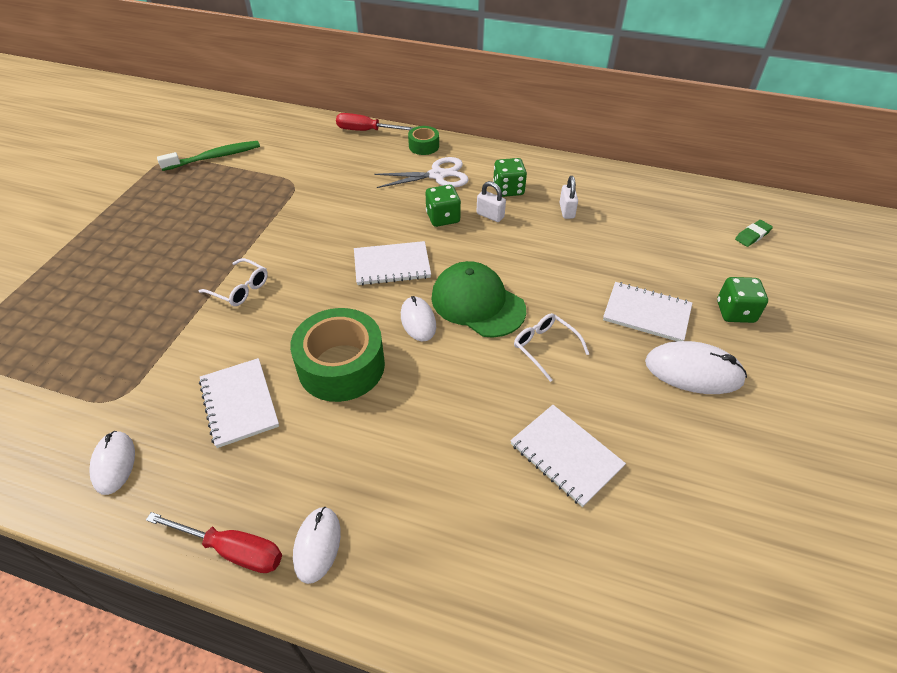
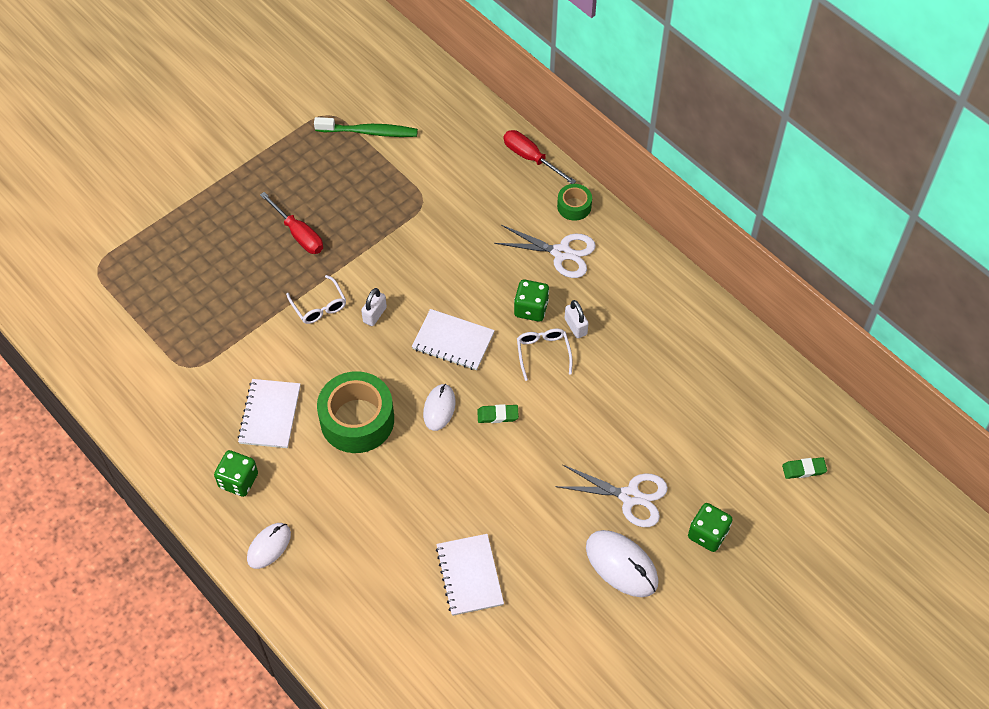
camera: 30 degrees right, 10 degrees up
(114, 463) = (170, 420): white mouse -> none
(232, 550) = (217, 521): red screwdriver -> red screwdriver (299, 234)
(477, 303) = (497, 415): green cap -> green eraser
(508, 189) = (616, 303): green dice -> green dice (238, 481)
(545, 347) = (521, 484): white glasses -> white glasses (543, 353)
(566, 211) = (651, 355): white padlock -> white padlock (374, 314)
(646, 313) = (630, 496): white notebook -> white scissors

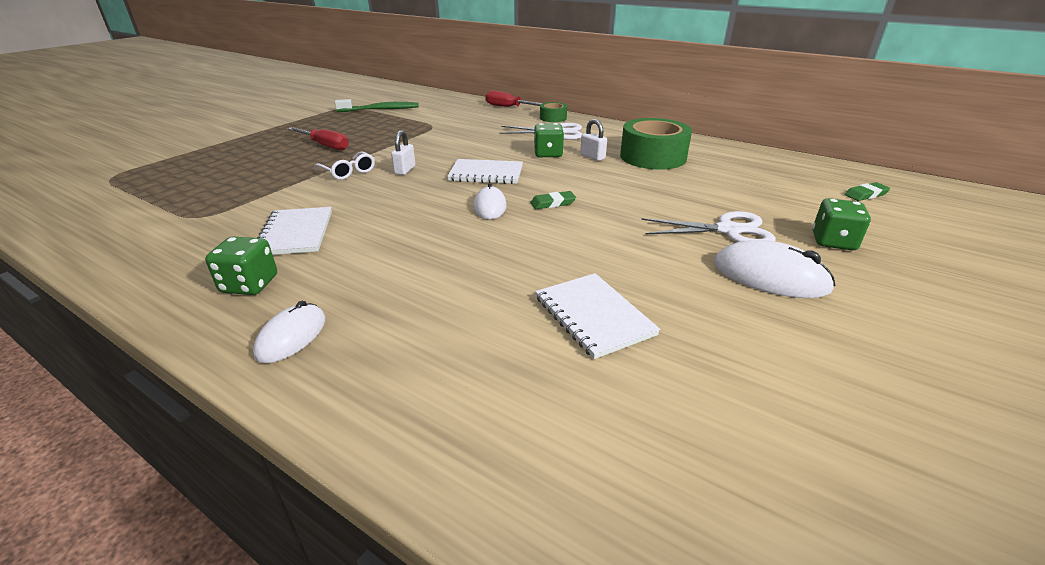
camera: 15 degrees left, 25 degrees down
(357, 420) = (401, 224): green tape -> green tape (653, 157)
(543, 353) = (573, 170): white glasses -> none

